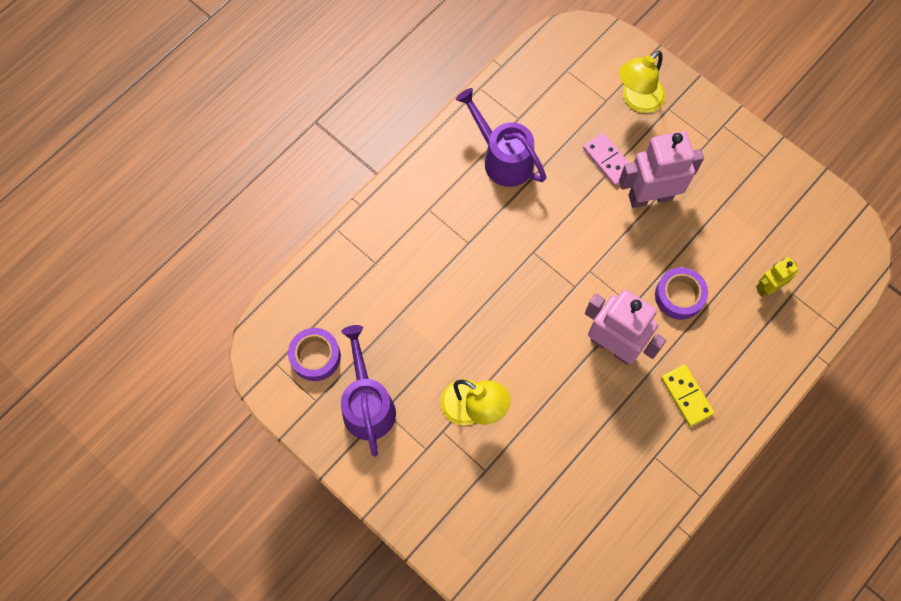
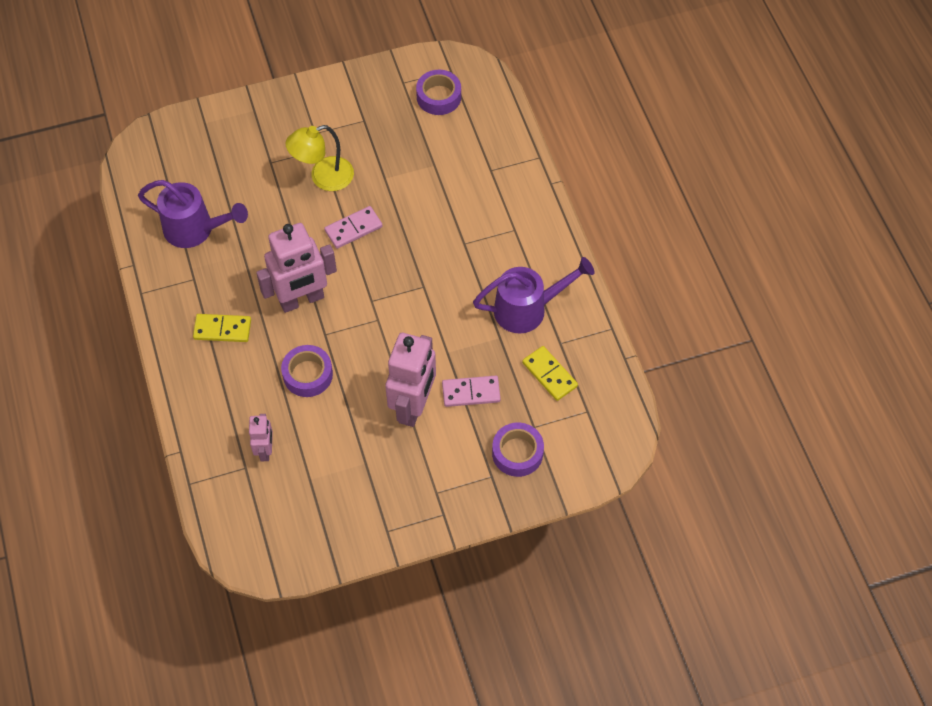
camera: 120 degrees right, 10 degrees down
(368, 404) = (376, 113): purple watering can -> purple watering can (195, 230)
(512, 346) = (353, 229): none -> pink domino
(553, 112) = (549, 375): none -> yellow domino
(637, 100) = (517, 453): yellow lamp -> purple tape
(767, 287) = (265, 450): yellow robot -> pink robot

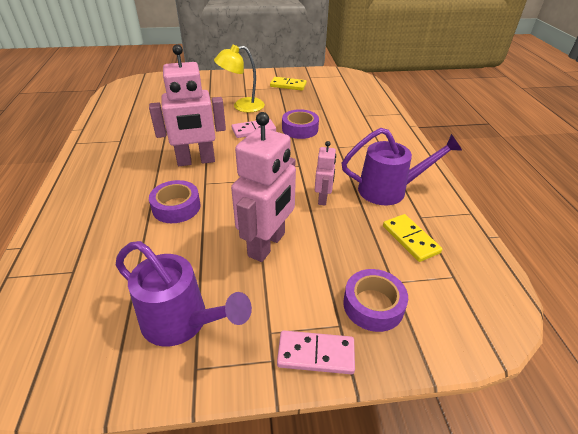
camera: 10 degrees right, 20 degrees down
(195, 230) = (139, 118): purple watering can -> purple watering can (182, 322)
(222, 329) = (122, 169): yellow domino -> yellow domino (288, 85)
(265, 450) = (102, 259): pink robot -> pink robot (323, 198)
(439, 97) = (332, 84): purple tape -> purple tape (300, 129)
(471, 392) = (328, 242): pink domino -> pink domino (316, 354)

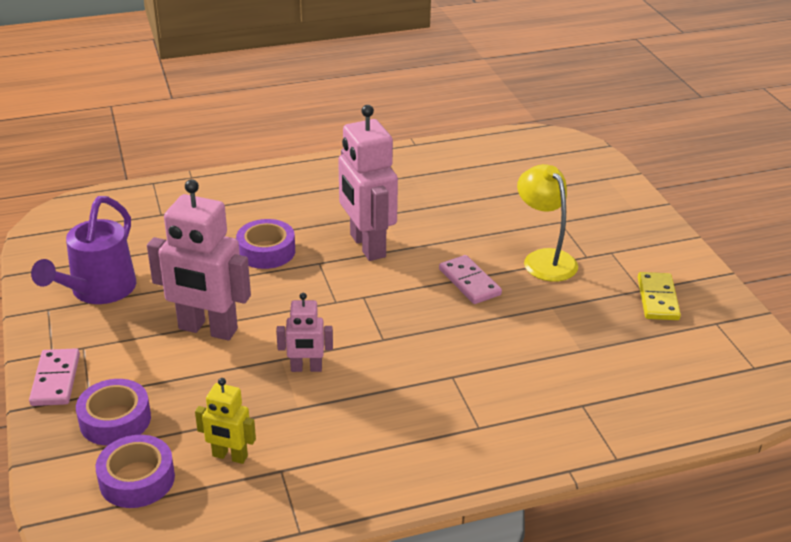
camera: 80 degrees right, 5 degrees down
(300, 129) = (493, 329): purple tape -> purple tape (137, 479)
(389, 190) = (341, 437): purple watering can -> none
(410, 239) = (229, 456): yellow domino -> yellow robot

